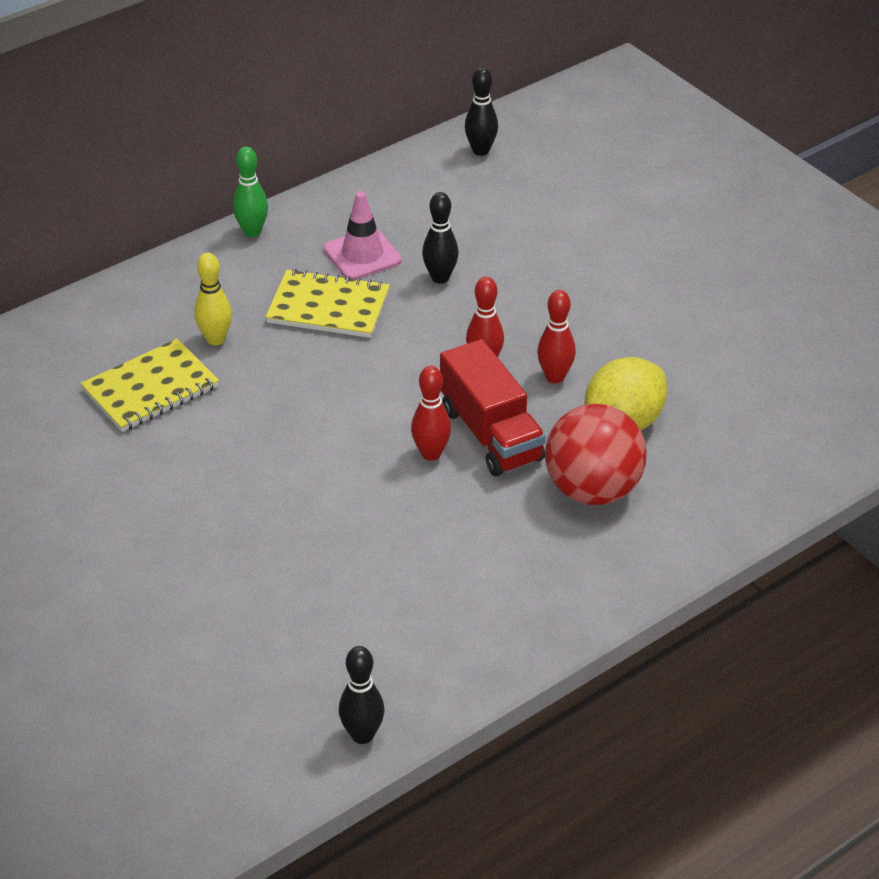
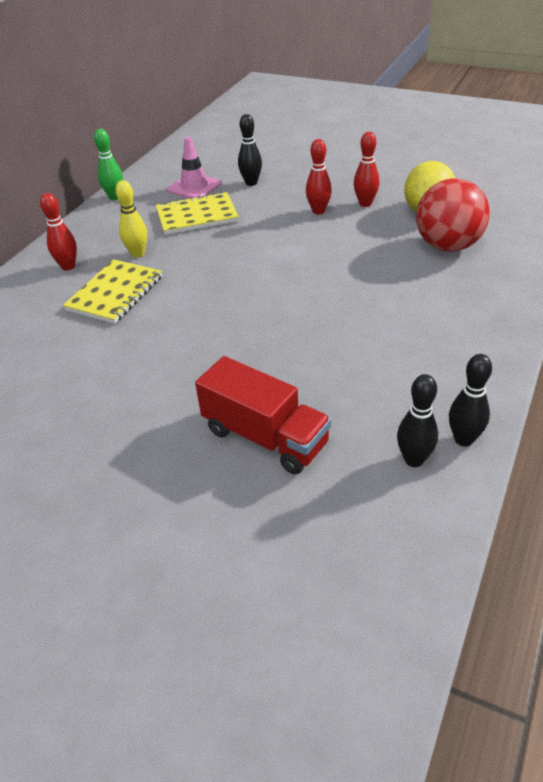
camera: 25 degrees left, 0 degrees up
(431, 454) = (334, 263): red bowling pin -> red bowling pin (68, 266)
(481, 151) = (218, 127): black bowling pin -> black bowling pin (414, 459)
(491, 434) = (359, 241): red truck -> red truck (265, 437)

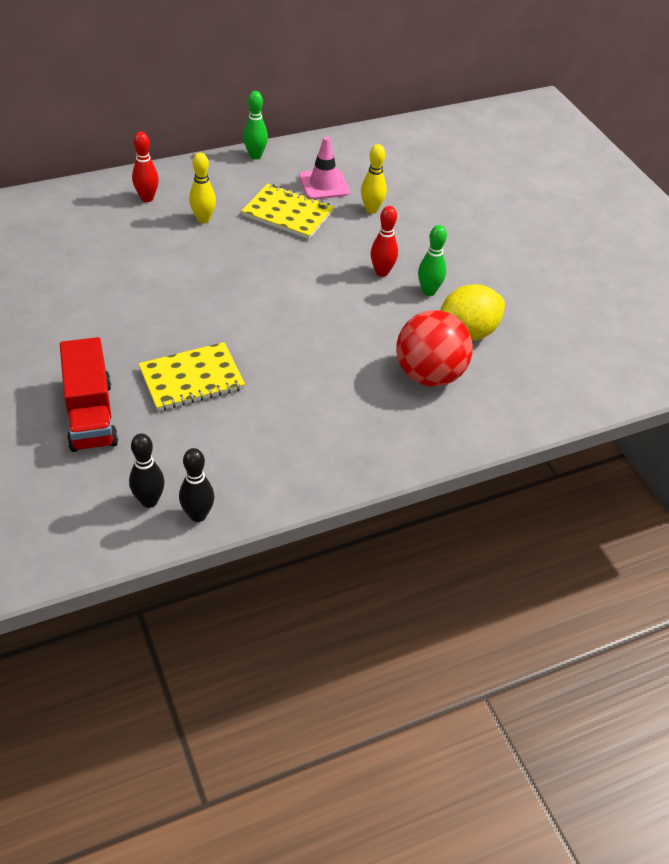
camera: 35 degrees right, 5 degrees up
(115, 293) = (146, 242): yellow notebook -> yellow notebook (192, 379)
(251, 183) = (371, 209): black bowling pin -> yellow bowling pin
(365, 204) = (428, 291): red bowling pin -> green bowling pin

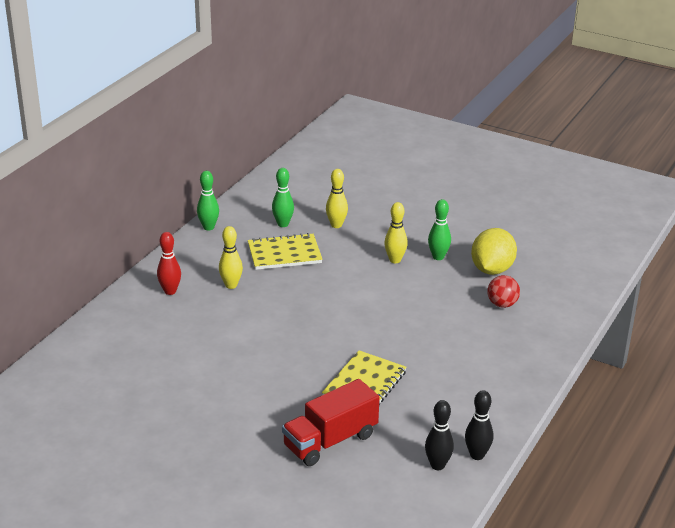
camera: 35 degrees left, 15 degrees down
(91, 415) = (330, 441): red truck -> red truck turned 105 degrees clockwise
(324, 184) = (283, 224): pink traffic cone -> green bowling pin
(382, 272) = (395, 260): red bowling pin -> yellow bowling pin
(429, 375) = (502, 304): red ball -> red ball, size x0.54

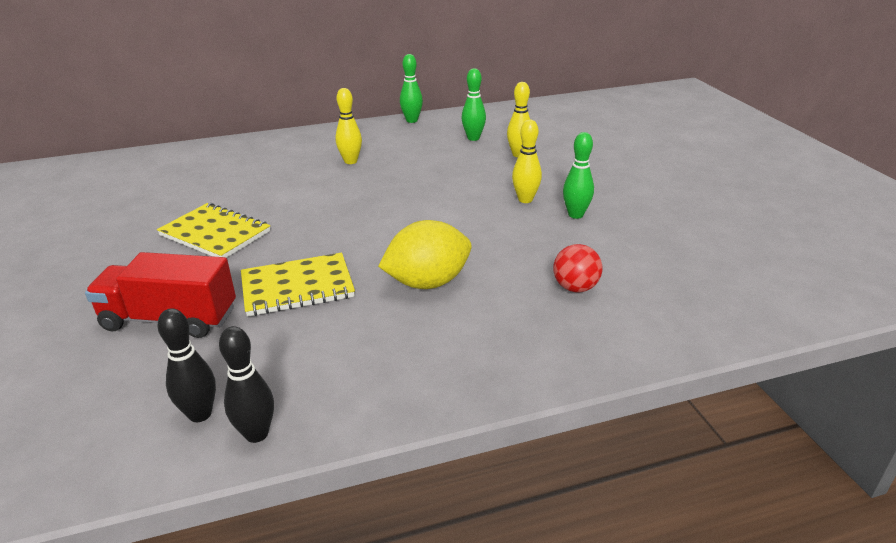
camera: 45 degrees right, 0 degrees up
(170, 291) = (302, 147): red bowling pin -> none
(284, 254) = (434, 157): yellow notebook -> yellow notebook (215, 234)
(492, 269) = (619, 250): yellow lemon -> yellow lemon (427, 282)

